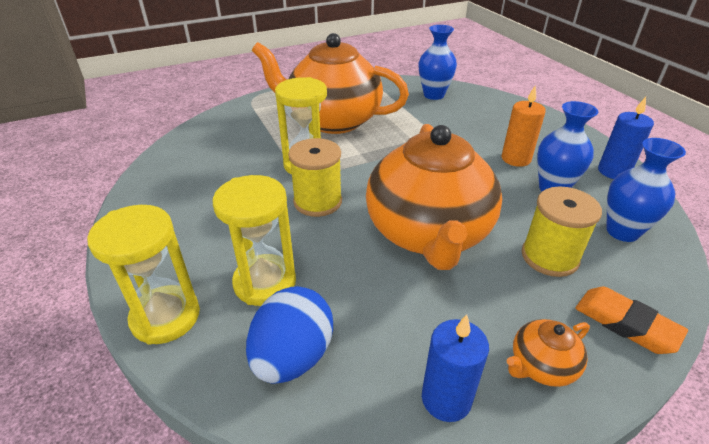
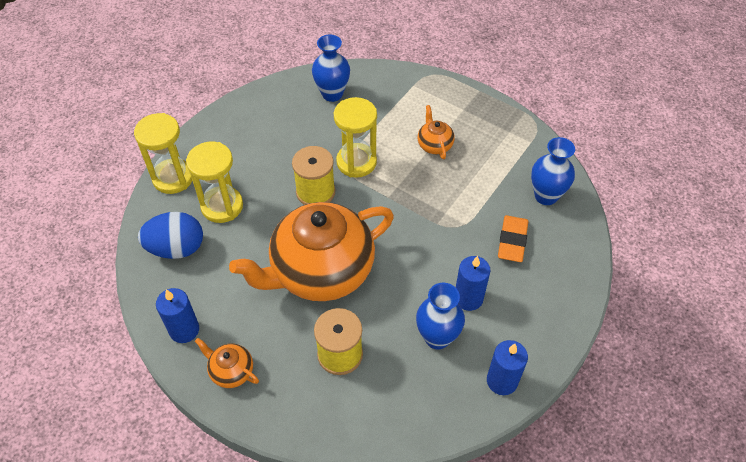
camera: 60 degrees right, 15 degrees up
(332, 120) = (434, 145): orange teapot -> orange teapot, size x0.40
(516, 159) = (468, 298): orange candle -> blue candle
(622, 231) = (405, 399): blue vase -> blue vase (332, 94)
(626, 323) = (294, 414): orange eraser -> orange eraser (512, 241)

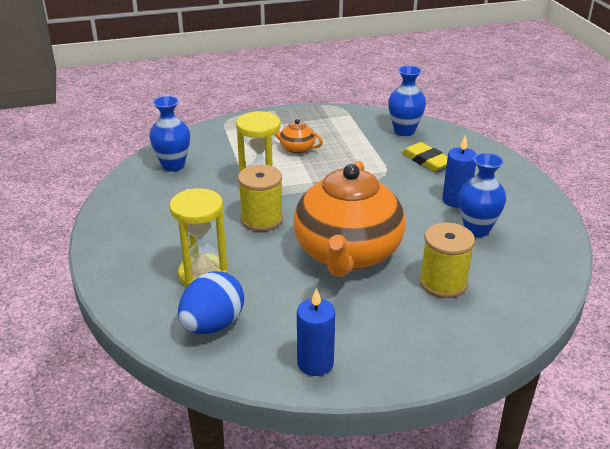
camera: 50 degrees left, 20 degrees down
(173, 178) = (125, 289): yellow hourglass -> none
(231, 371) = (396, 353): orange teapot -> none
(502, 381) = (544, 220): blue candle -> none
(512, 241) = (426, 160): orange eraser -> yellow eraser

